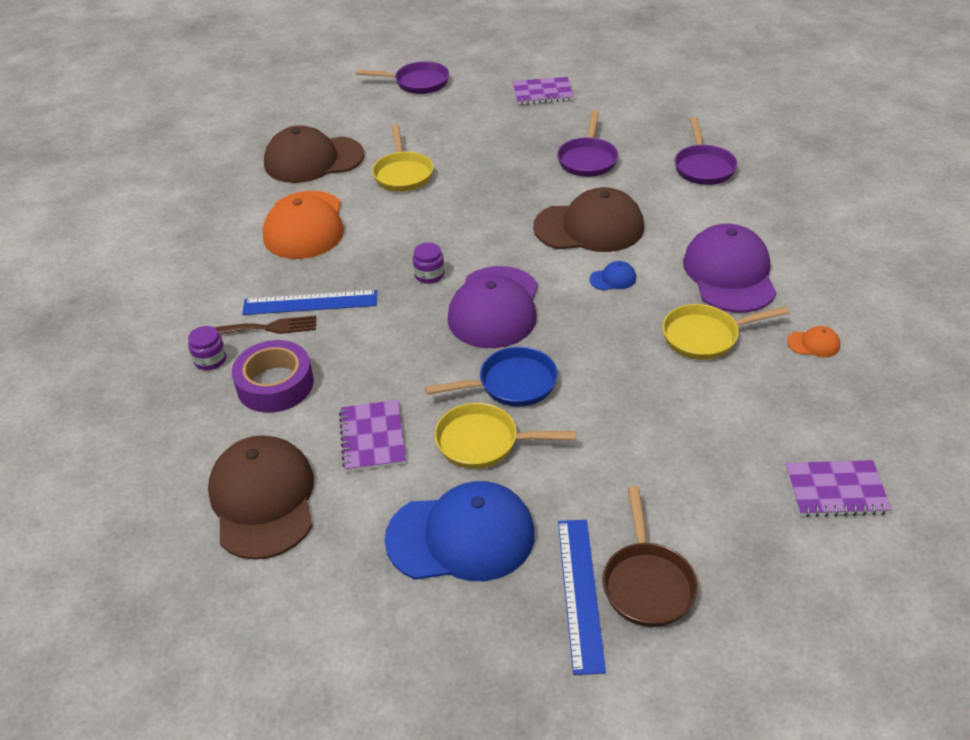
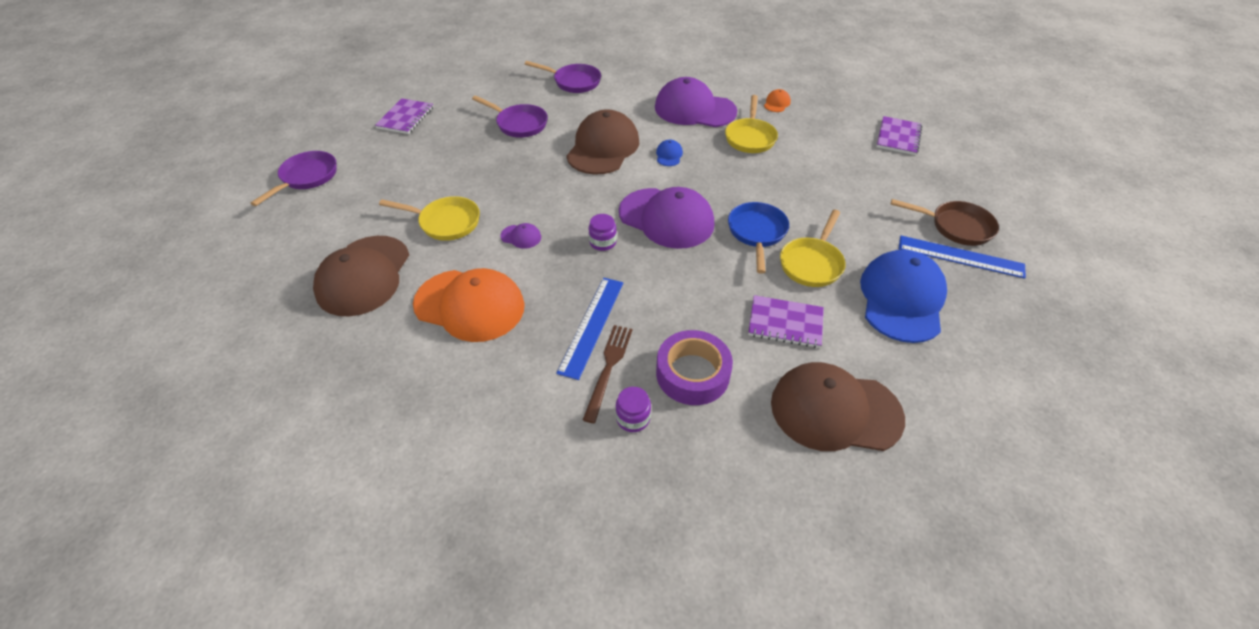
camera: 70 degrees left, 5 degrees up
(408, 222) = (521, 237): none -> purple cap

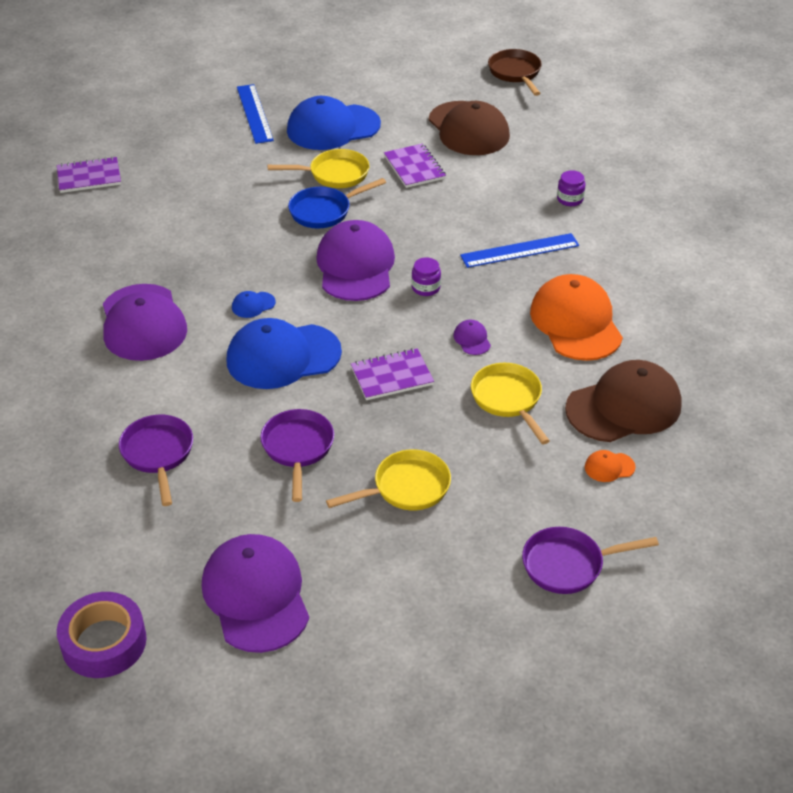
camera: 125 degrees left, 5 degrees down
(405, 118) = (380, 566): purple notebook -> purple notebook (392, 376)
(445, 79) = (256, 595): none -> purple cap
(603, 148) = (283, 356): brown cap -> blue cap
(608, 368) = (546, 226): brown fork -> none
(692, 374) = (506, 190): purple tape -> purple tape (104, 642)
(750, 137) = (170, 264): yellow pan -> yellow pan (406, 488)
(777, 103) = (79, 269): orange cap -> orange cap (609, 467)
(956, 227) = (215, 122): brown pan -> brown pan (515, 73)

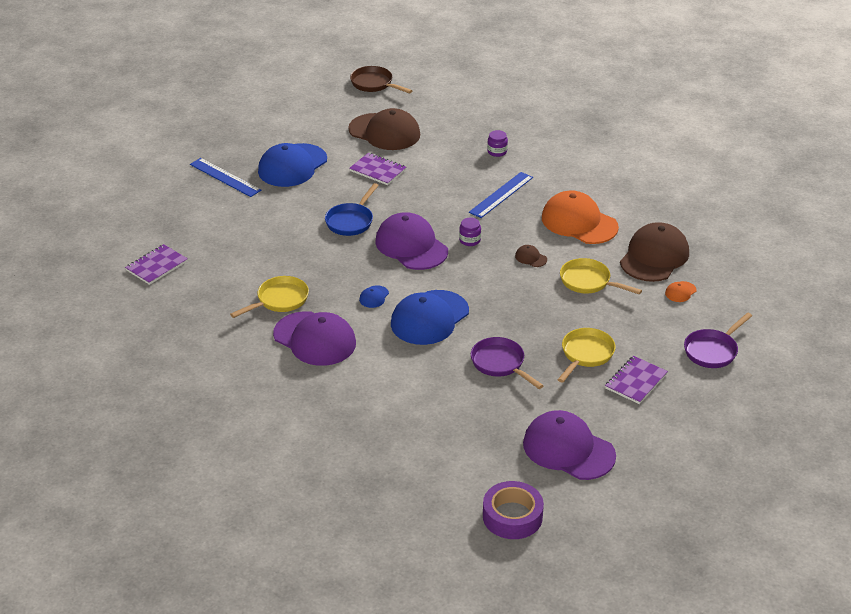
camera: 35 degrees left, 5 degrees down
(158, 454) = (420, 407): purple pan -> none
(334, 174) = (329, 195): yellow pan -> yellow pan (279, 300)
(392, 376) = (508, 299): purple notebook -> purple notebook (636, 381)
(472, 339) = (531, 258): purple cap -> brown cap

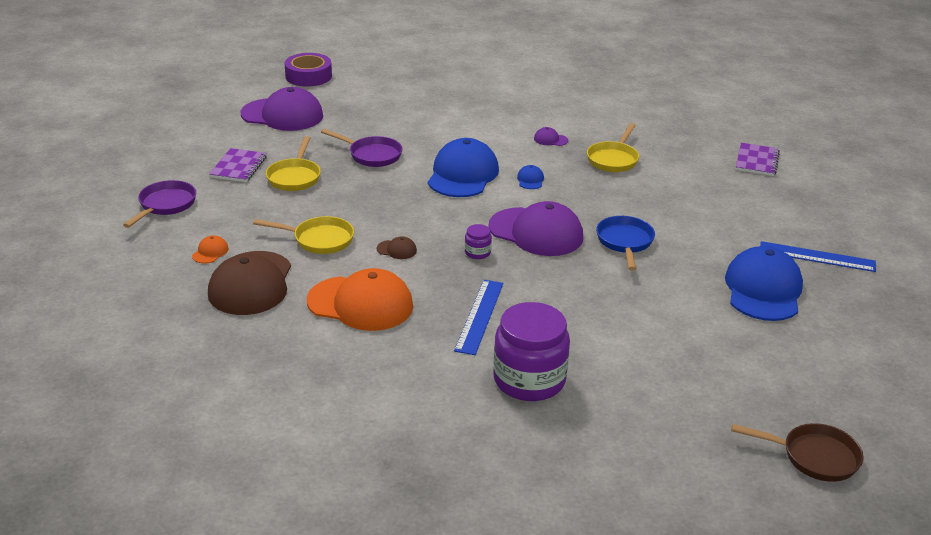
camera: 155 degrees right, 5 degrees down
(315, 339) = (550, 139): purple cap -> purple cap, size x0.40
(377, 170) = (658, 310): purple notebook -> none
(384, 132) = (707, 369): brown cap -> none
(497, 152) = (529, 380): purple jar -> purple jar, size x2.36

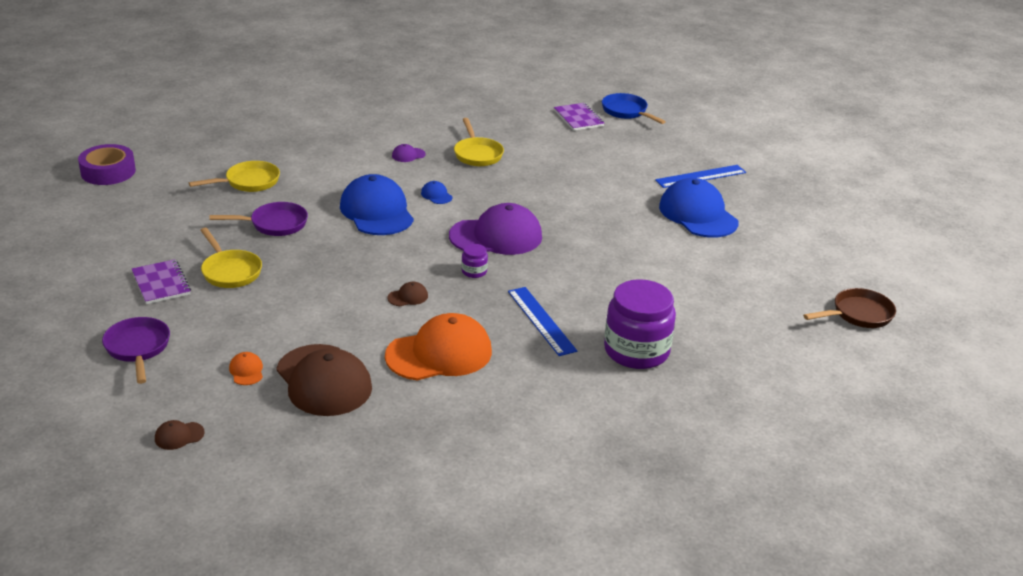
camera: 40 degrees left, 0 degrees up
(110, 276) = (179, 436): none -> brown cap
(282, 115) = (135, 218): purple cap -> none
(319, 240) = (331, 317): yellow pan -> yellow pan (248, 182)
(625, 242) = (568, 218): blue pan -> blue pan (626, 112)

